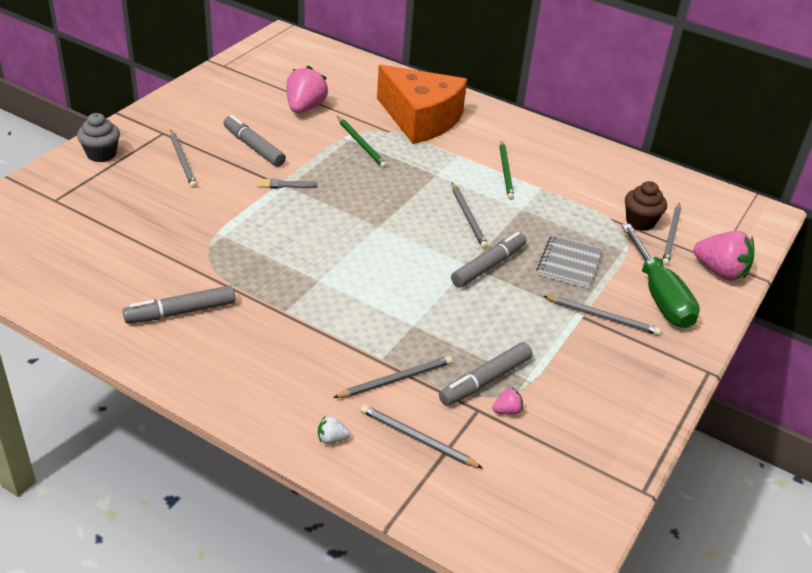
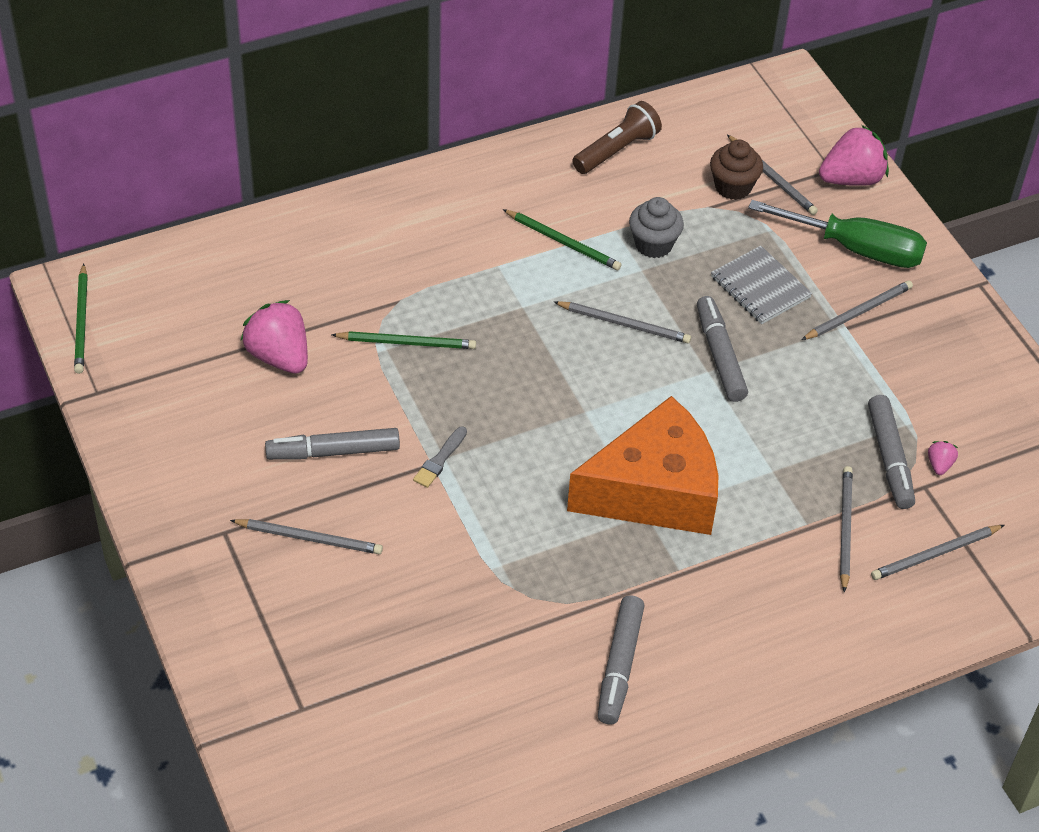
camera: 55 degrees left, 10 degrees up
(101, 154) = (228, 619): grey cupcake -> grey cupcake (653, 244)
(265, 46) = (81, 322): none -> green pencil
(332, 439) = (896, 622): white strawberry -> none
(420, 119) = (395, 257): orange cheese -> orange cheese (654, 490)
(606, 166) = (616, 150): none -> brown flashlight

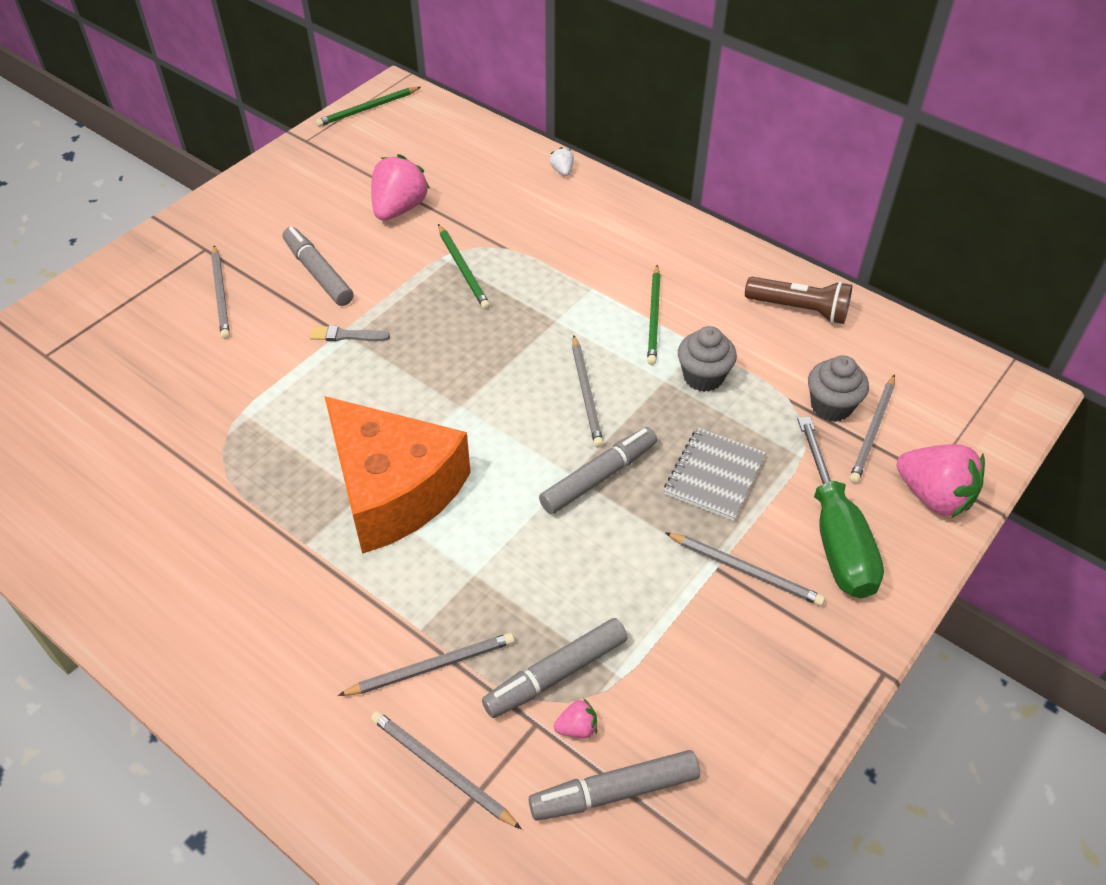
camera: 65 degrees right, 0 degrees up
(315, 215) = (562, 171): none -> white strawberry
(619, 666) = (167, 541): grey marker -> grey marker (614, 791)
(733, 187) = (831, 406): brown cupcake -> grey cupcake

